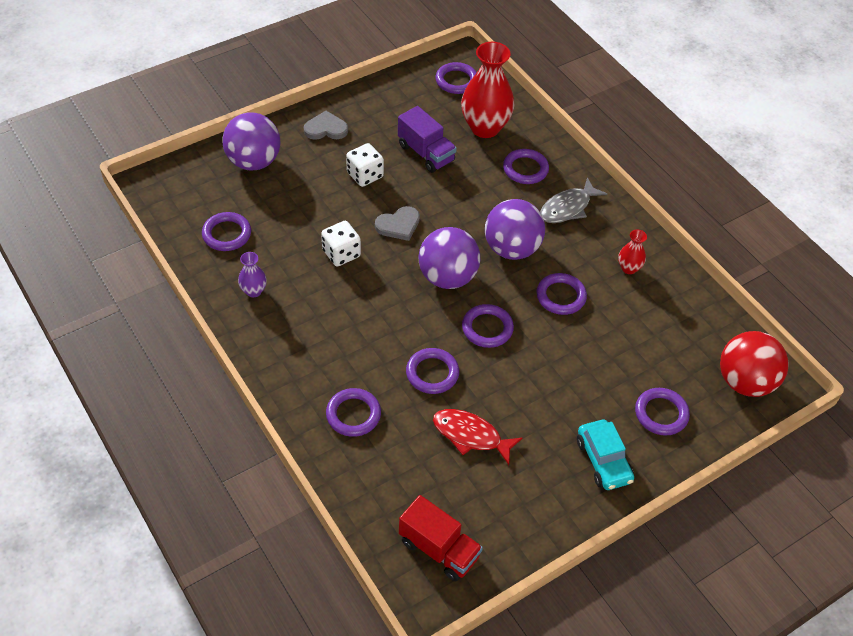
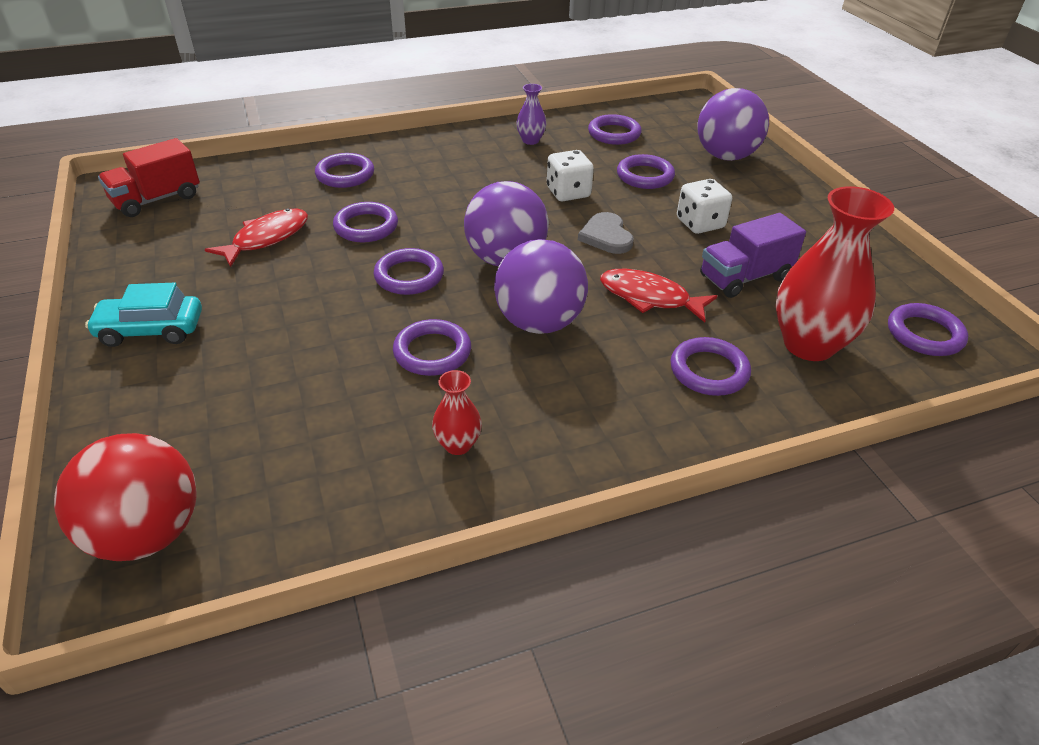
camera: 105 degrees right, 10 degrees down
(326, 129) = (789, 206): grey heart -> none
(465, 198) = (649, 297): none -> red fish
(568, 208) = (613, 401): grey fish -> none
(661, 414) = (172, 405): purple ring -> purple ring (645, 176)

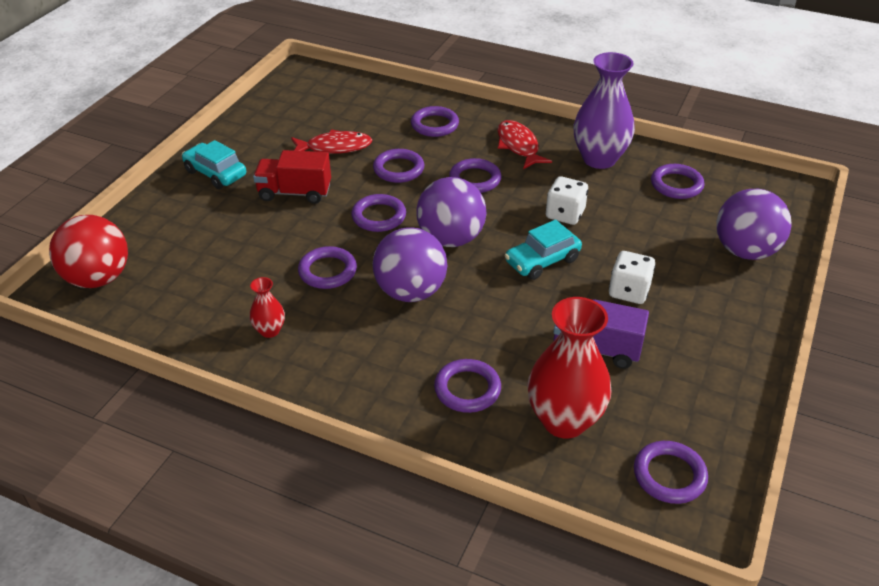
camera: 45 degrees right, 0 degrees up
(157, 199) = (310, 91): red truck -> red truck (294, 193)
(530, 140) = (599, 159): purple vase -> purple vase, size x2.12
(606, 236) = (542, 261): grey heart -> turquoise car
(645, 176) = (645, 232): purple ring -> purple ring (475, 179)
(649, 297) = (504, 319): red fish -> red fish (518, 146)

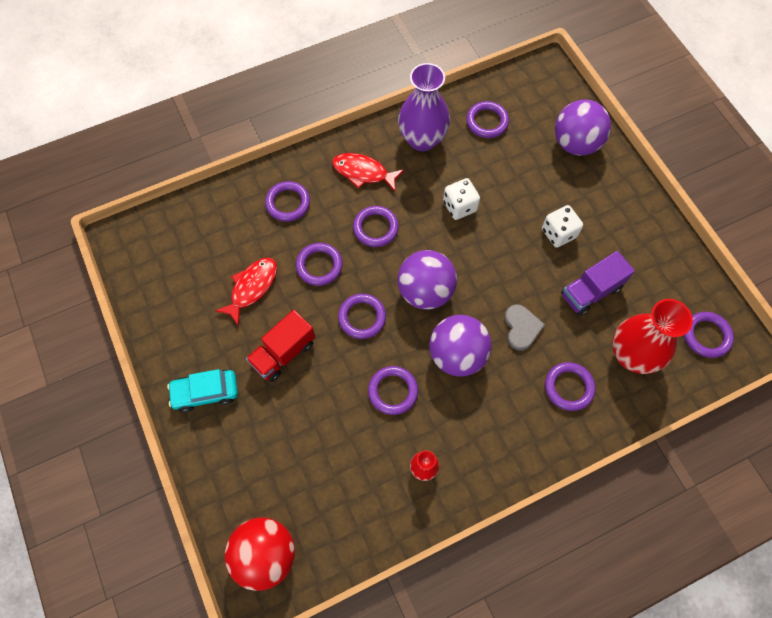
camera: 50 degrees left, 25 degrees up
(491, 320) = (521, 328): none -> grey heart
(542, 261) = (492, 256): turquoise car -> none

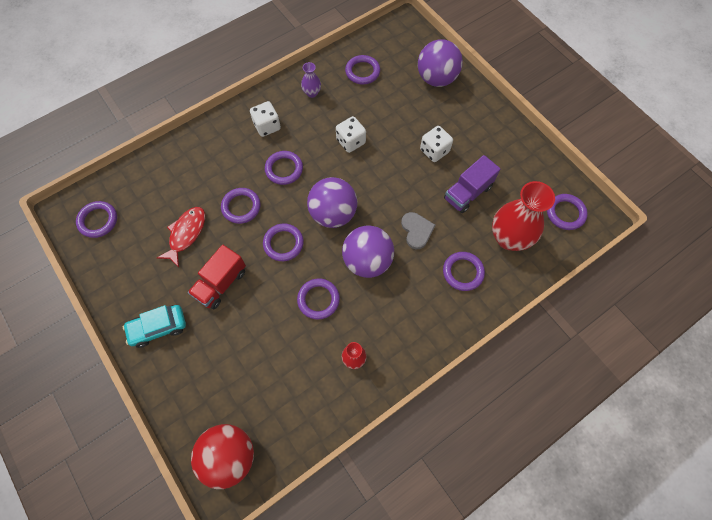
camera: 10 degrees left, 0 degrees up
(288, 203) = (207, 160): purple ring -> purple ring (98, 221)
(363, 172) = (267, 126): red fish -> white dice
(422, 139) = (312, 93): purple vase -> purple vase, size x0.47

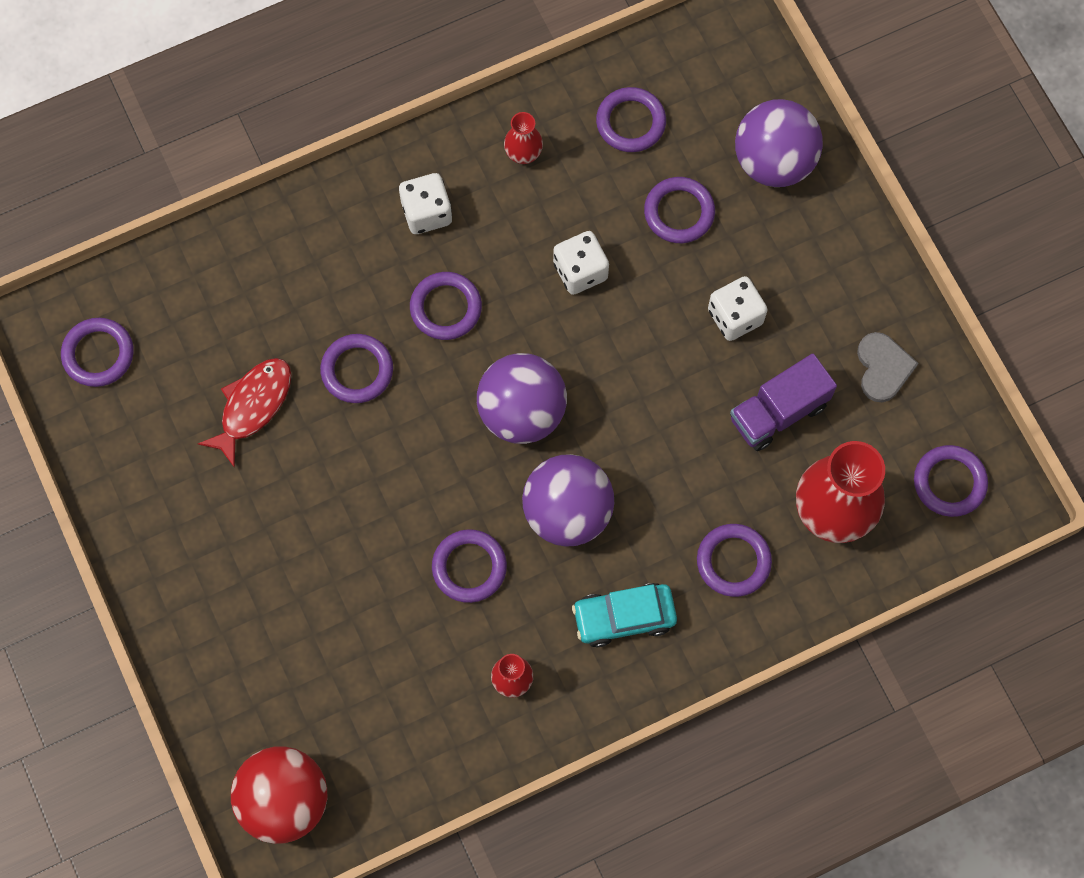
camera: 10 degrees right, 5 degrees up
(158, 328) = (189, 569): turquoise car -> turquoise car (624, 617)
(221, 283) = (304, 509): red truck -> none
(283, 243) = (423, 453): purple ring -> purple ring (679, 212)
(312, 93) = (523, 154): purple vase -> red vase
(416, 231) = (667, 470): grey heart -> grey heart (883, 368)

